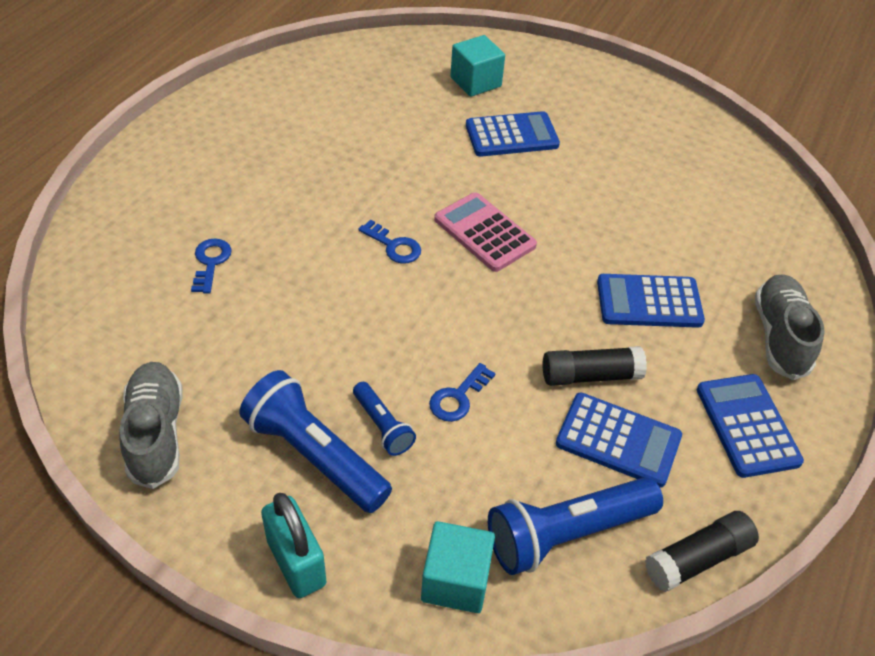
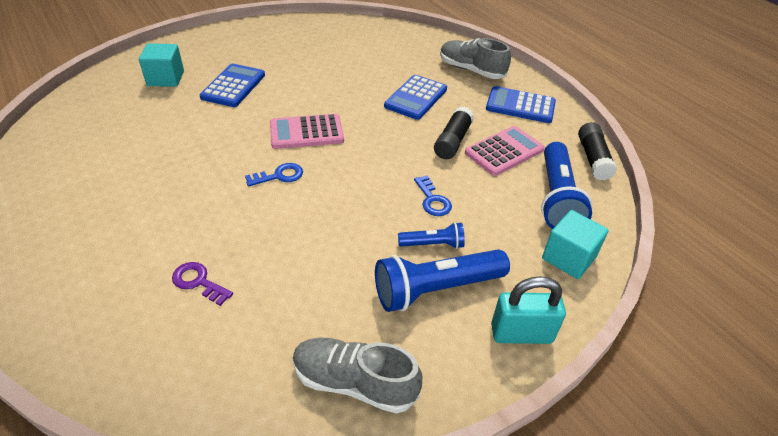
camera: 60 degrees left, 5 degrees down
(211, 262) = (198, 282): blue key -> purple key
(618, 440) = (504, 151): blue calculator -> pink calculator

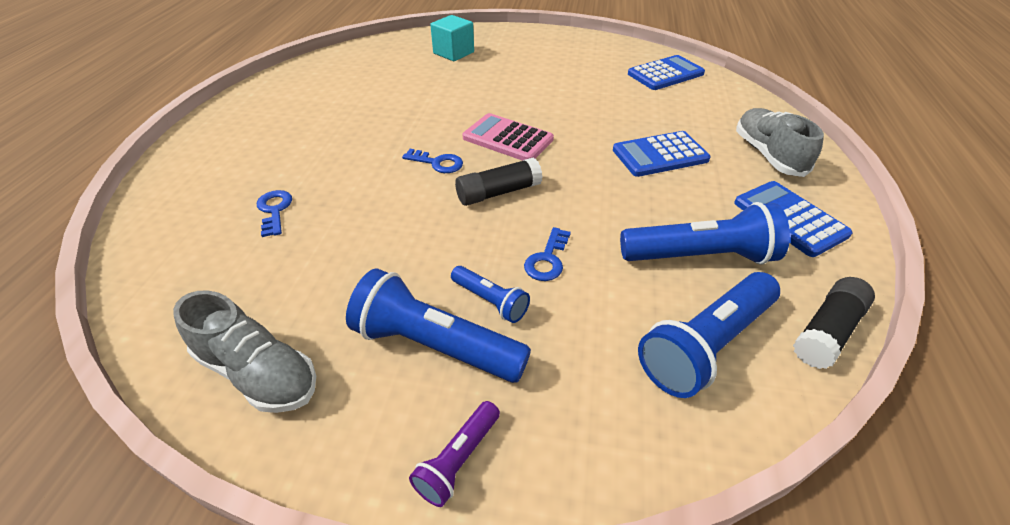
camera: 45 degrees right, 0 degrees up
(198, 282) = (274, 210): purple key -> blue key
(233, 86) = (496, 77): blue calculator -> blue calculator (665, 74)
(354, 383) = (258, 372): grey shoe -> grey shoe turned 150 degrees clockwise
(452, 141) = (647, 215): black glue stick -> black glue stick (498, 193)
(504, 151) = (700, 256): pink calculator -> blue flashlight
(521, 334) = (458, 460): turquoise padlock -> purple flashlight
(568, 258) = (630, 423): turquoise cube -> none

